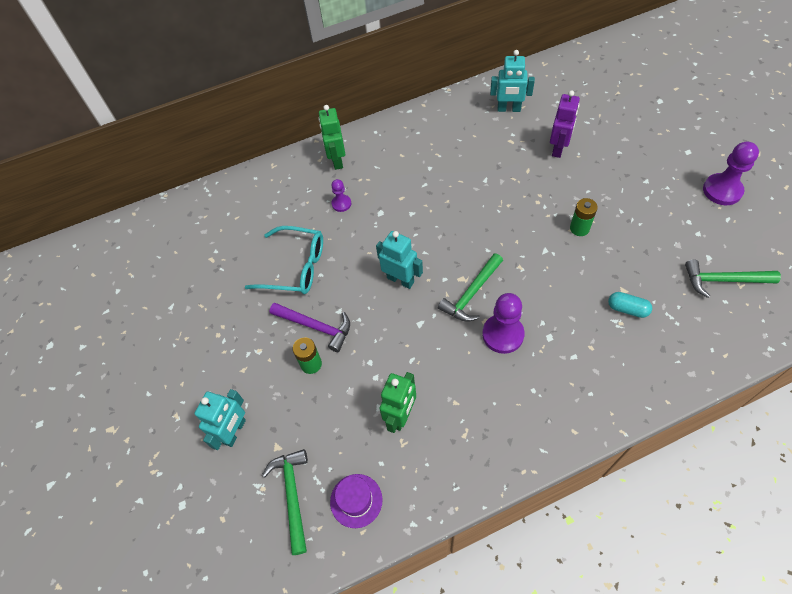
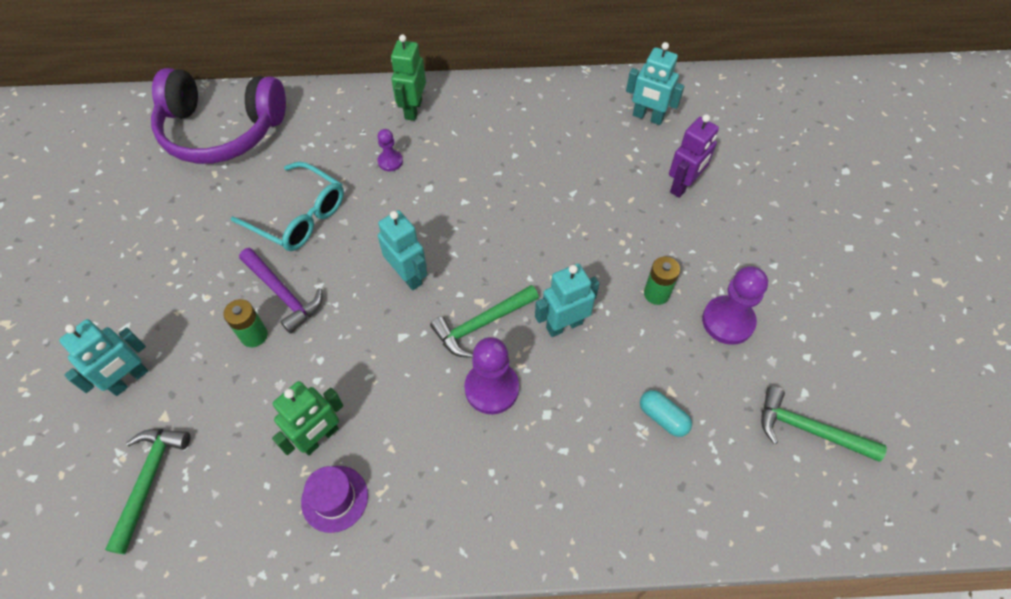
camera: 15 degrees right, 0 degrees up
(198, 225) = (222, 130): none -> purple headphones
(356, 500) = (214, 517): purple hat -> purple hat (334, 498)
(528, 273) = (564, 325): none -> turquoise robot
(722, 190) = (868, 313): purple pawn -> purple pawn (728, 321)

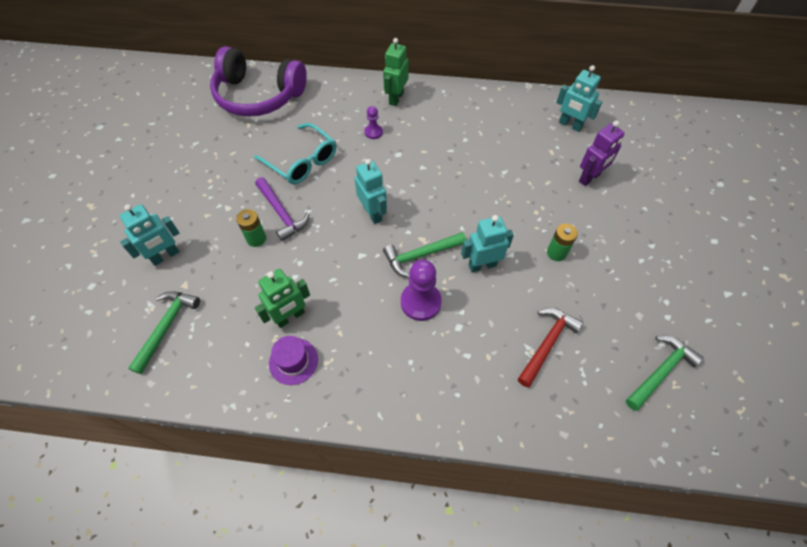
camera: 10 degrees right, 0 degrees up
(663, 417) = (547, 344): turquoise capsule -> red hammer
(728, 321) = (609, 281): purple pawn -> none
(808, 430) = (660, 371): green hammer -> green hammer turned 105 degrees clockwise

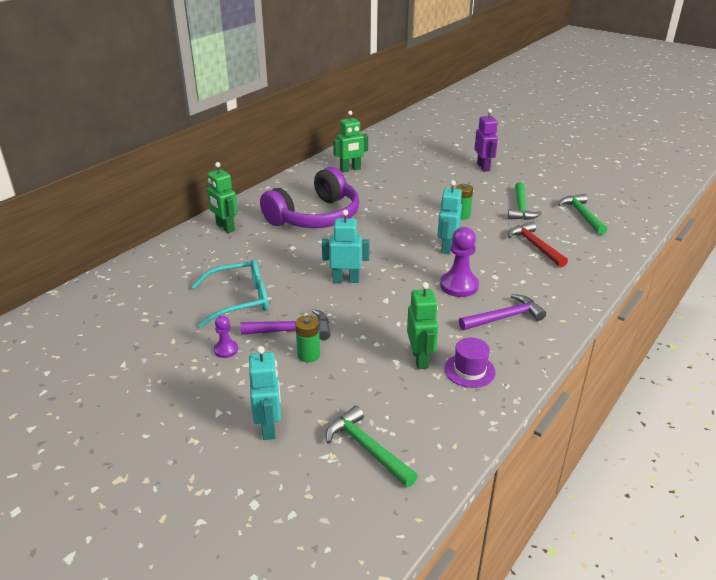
camera: 60 degrees left, 25 degrees down
(258, 96) = (111, 301): purple headphones -> purple headphones (315, 216)
(373, 132) = (251, 251): purple pawn -> purple pawn (226, 350)
(391, 361) = (504, 317): none -> purple hammer
(421, 255) = (413, 271): green hammer -> green hammer (521, 208)
(570, 125) = (350, 169): turquoise robot -> green robot
(589, 178) = (407, 180): purple robot -> purple robot (483, 167)

